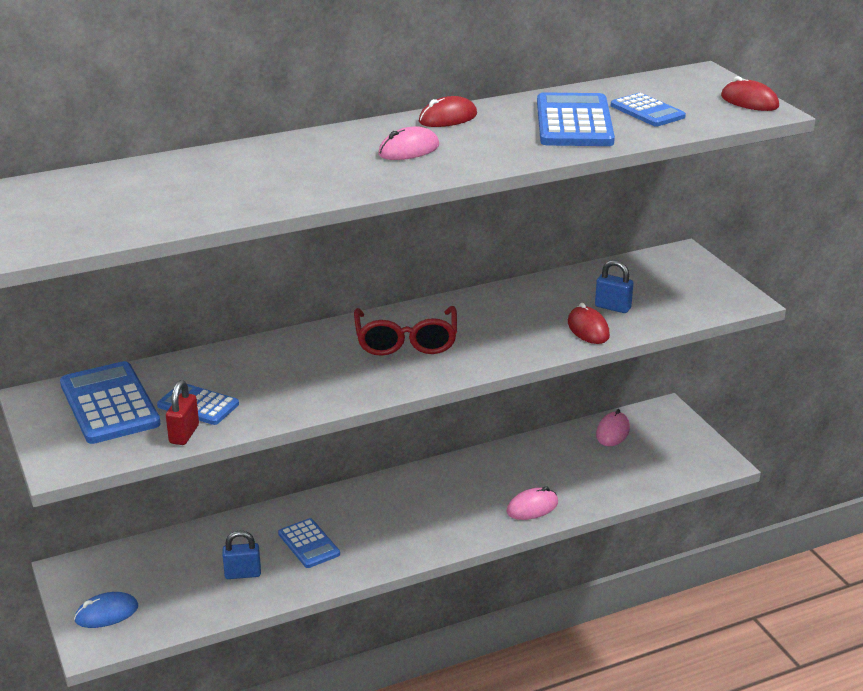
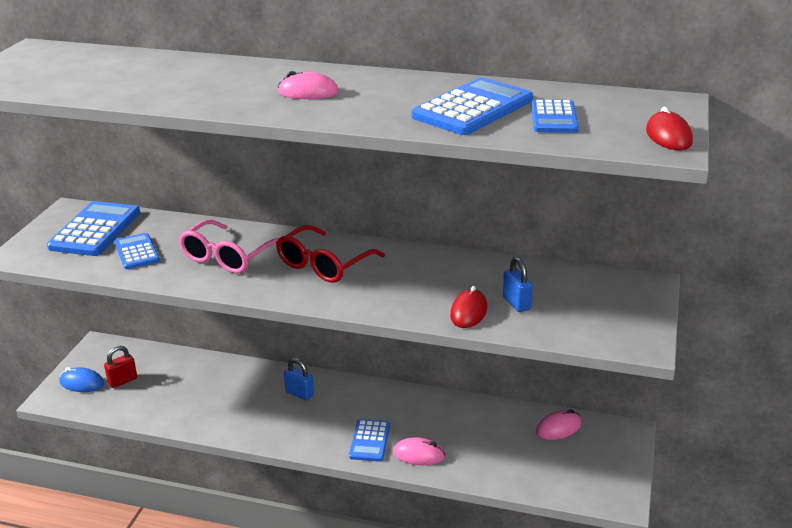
camera: 40 degrees right, 0 degrees up
(184, 434) = (100, 267): red padlock -> red padlock (123, 381)
(243, 574) = (180, 399): blue padlock -> blue padlock (299, 394)
(303, 372) = (227, 257): none -> pink glasses
(309, 544) = (242, 400): blue calculator -> blue calculator (370, 441)
(448, 118) = (384, 78): red mouse -> none

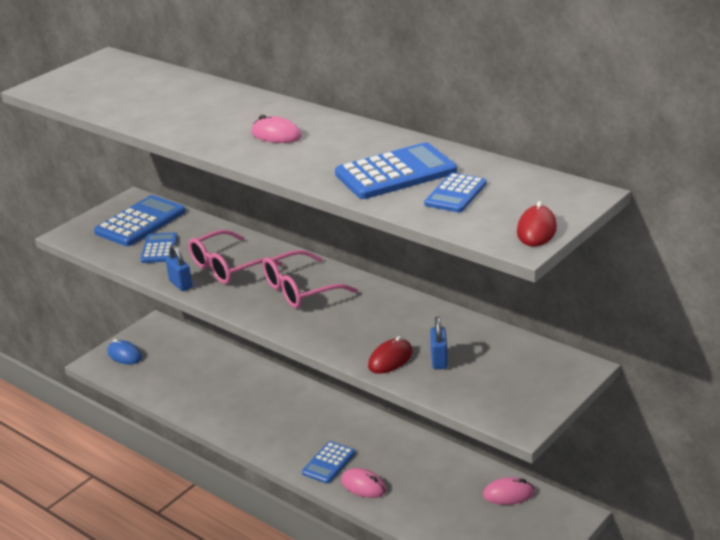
camera: 25 degrees right, 0 degrees up
(123, 381) = (157, 360): red padlock -> none
(299, 394) = (294, 406): blue padlock -> blue padlock (180, 284)
(323, 265) = (300, 290): red glasses -> pink glasses

